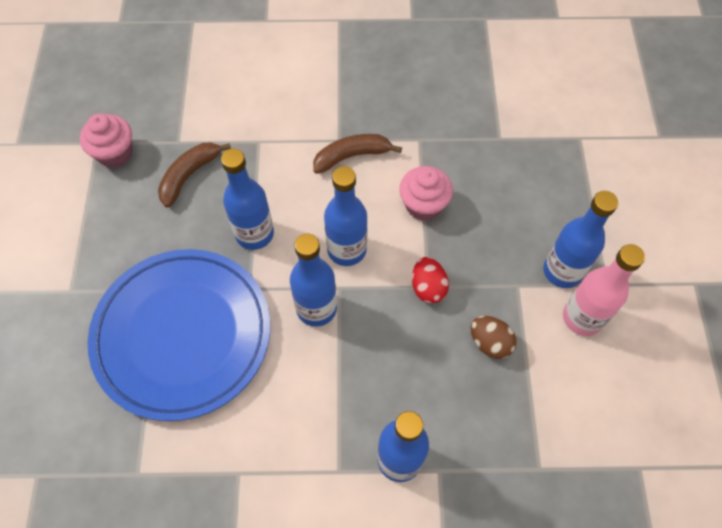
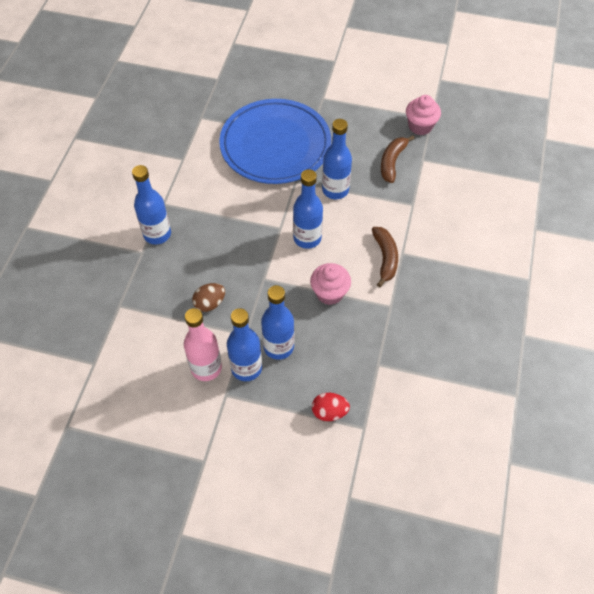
camera: 105 degrees right, 5 degrees down
(189, 175) = (392, 162): brown banana -> brown banana turned 120 degrees counterclockwise
(316, 308) = (269, 213): blue bottle -> blue bottle (278, 347)
(428, 287) = (263, 278): red egg -> red egg (329, 412)

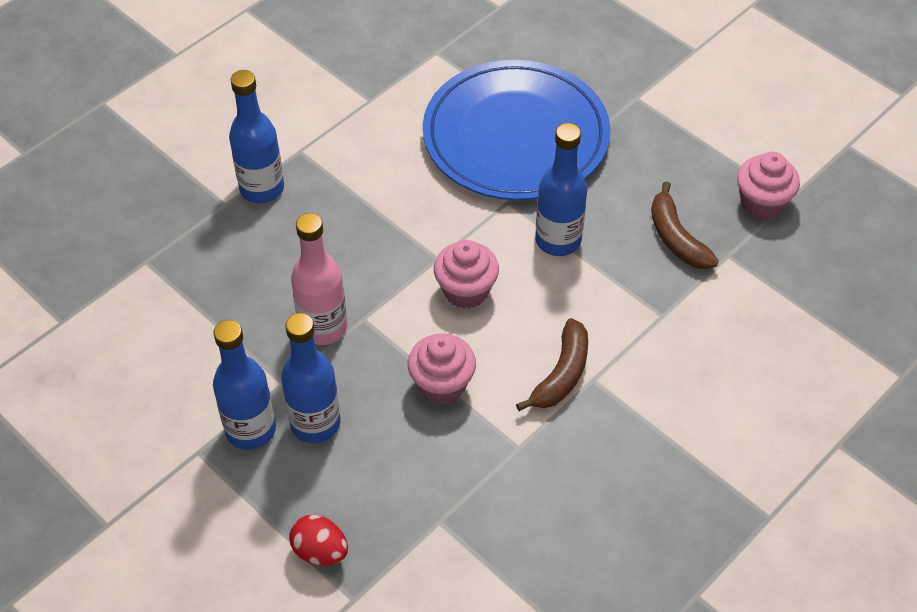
camera: 30 degrees right, 5 degrees down
(206, 368) = (198, 402): pink bottle -> pink bottle (323, 327)
(210, 303) = (265, 317): brown egg -> none
(307, 238) = (466, 291): blue bottle -> pink cupcake
(392, 162) = (676, 238): brown banana -> brown banana turned 75 degrees counterclockwise

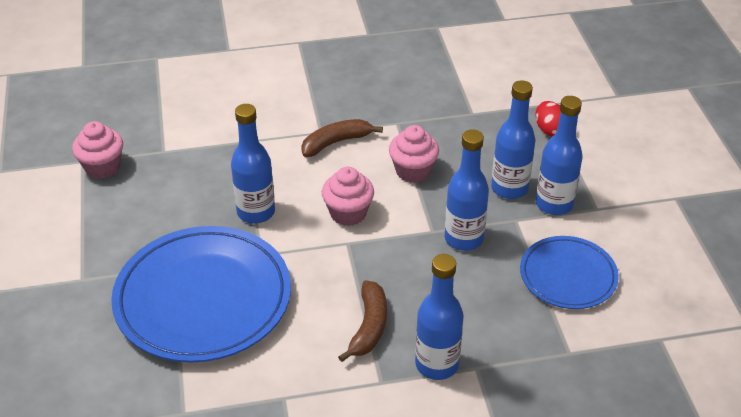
camera: 145 degrees left, 10 degrees down
(187, 343) = (568, 276): none -> blue plate
(323, 327) = (463, 239): pink bottle -> blue bottle
(676, 238) = (181, 175): brown banana -> brown banana (369, 327)

